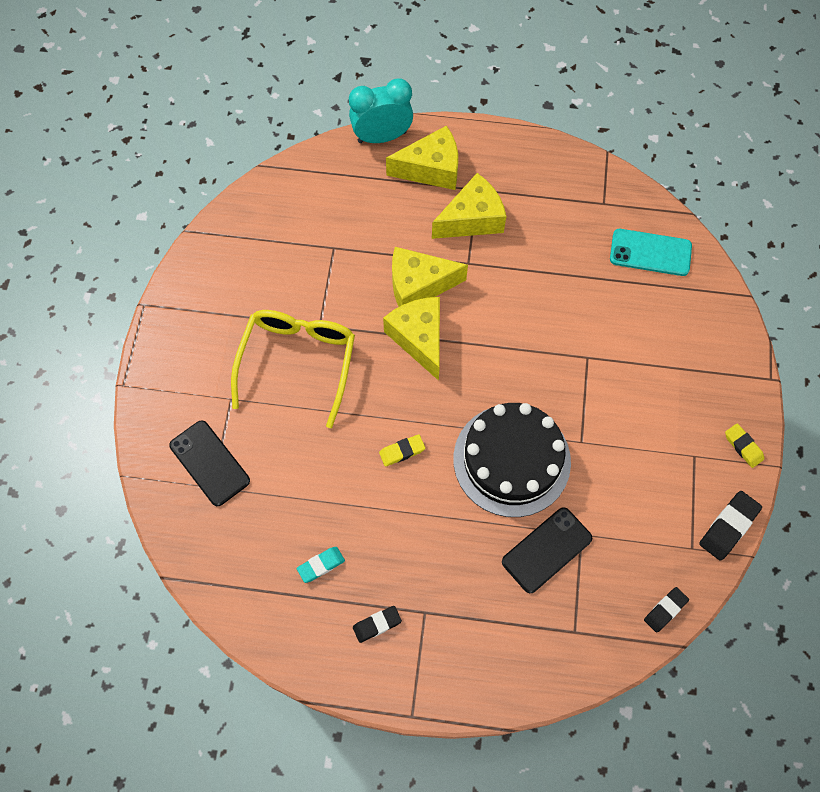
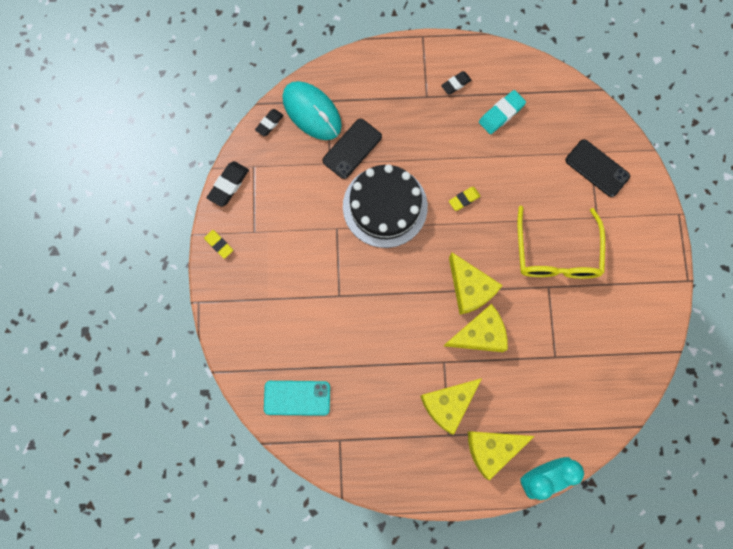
camera: 170 degrees right, 10 degrees up
(321, 565) = (501, 114): turquoise eraser -> turquoise eraser, size x1.53
(600, 617) = (312, 112): none -> turquoise mouse

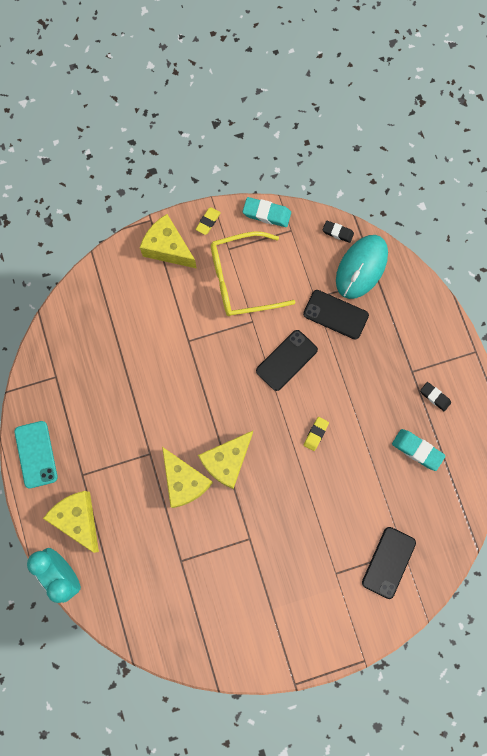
camera: 75 degrees right, 0 degrees up
(228, 185) = (266, 214): black eraser -> turquoise eraser
(297, 398) = (85, 329): turquoise phone -> turquoise phone (36, 454)
(385, 206) = (286, 360): black cake -> black phone
(448, 404) = (110, 467): yellow cheese -> yellow cheese (168, 248)
(464, 199) = (315, 434): yellow eraser -> yellow eraser turned 75 degrees clockwise
(556, 254) = (285, 539): yellow glasses -> yellow glasses (242, 280)

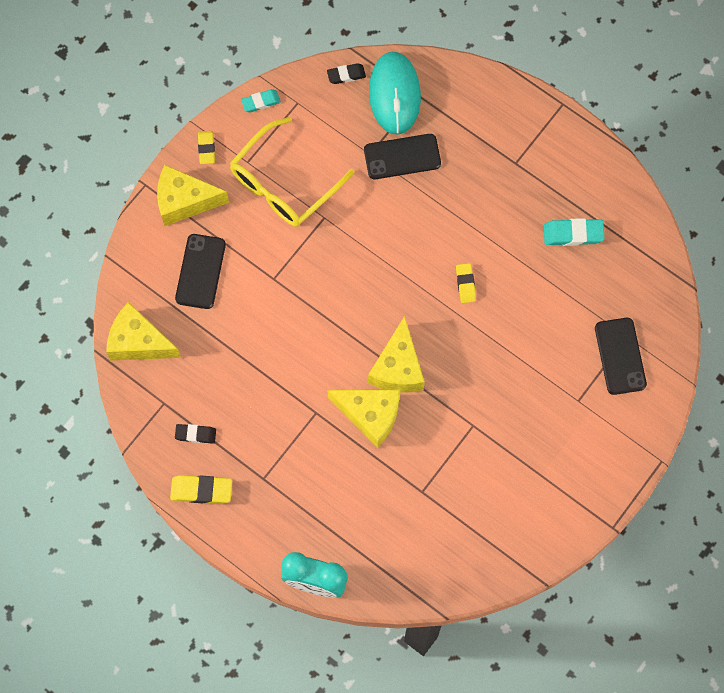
camera: 35 degrees left, 5 degrees down
(36, 454) = (201, 490): turquoise phone -> yellow eraser
(78, 518) = (291, 522): yellow cheese -> yellow cheese (138, 342)
(266, 214) = (261, 102): turquoise eraser -> turquoise eraser, size x0.65
(286, 360) = (386, 232): black phone -> black phone (200, 271)
(435, 397) = (554, 173): black eraser -> black eraser (195, 434)

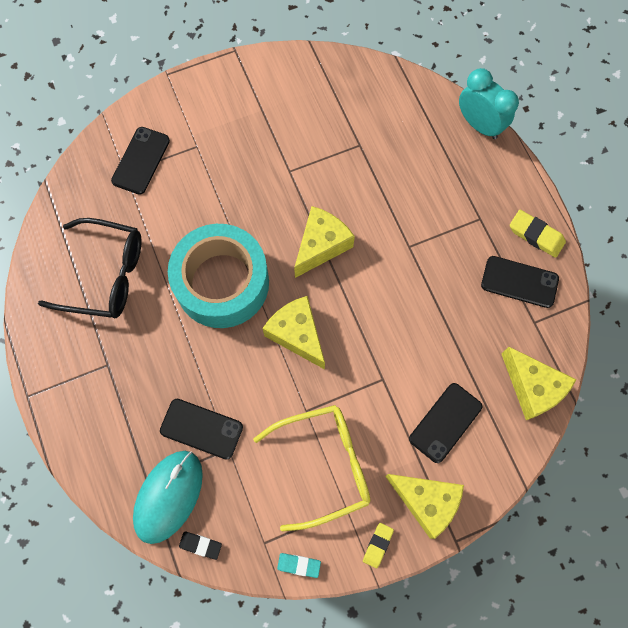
camera: 150 degrees left, 0 degrees up
(195, 434) = (519, 282): black eraser -> black phone
(370, 415) = (366, 221): yellow cheese -> yellow cheese (297, 334)
(465, 284) = (222, 283): yellow eraser -> turquoise tape
(573, 234) = (105, 275): turquoise eraser -> black glasses

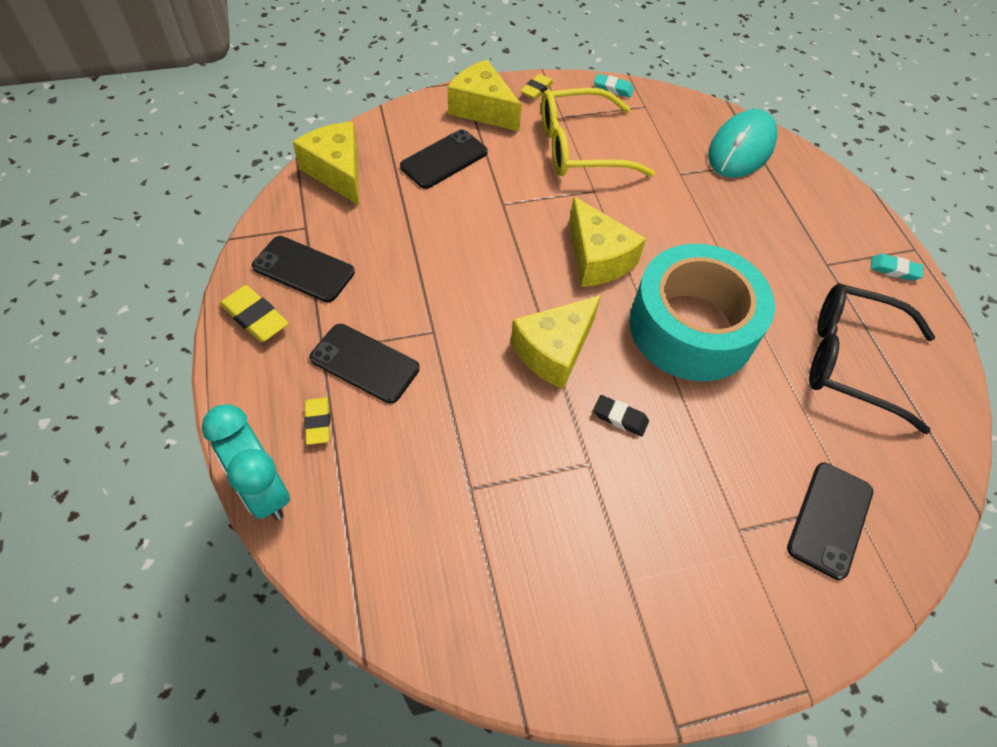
camera: 175 degrees left, 15 degrees down
(51, 369) = (894, 270): none -> turquoise eraser
(200, 545) = (706, 113): black eraser -> black eraser (620, 418)
(201, 428) = (710, 193): black phone -> black phone (364, 363)
(463, 169) = (318, 423): none -> yellow eraser

